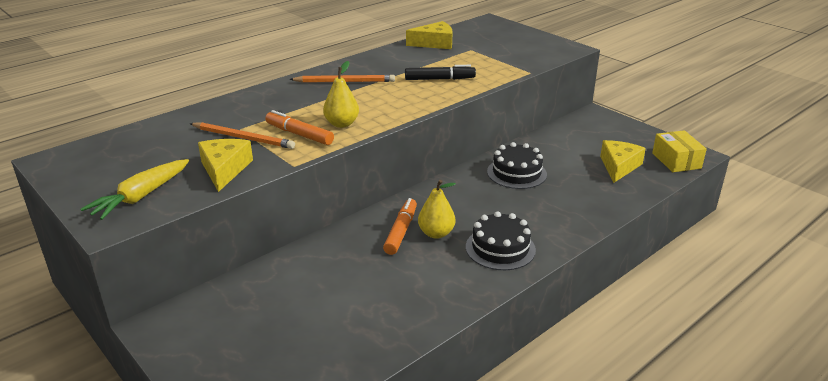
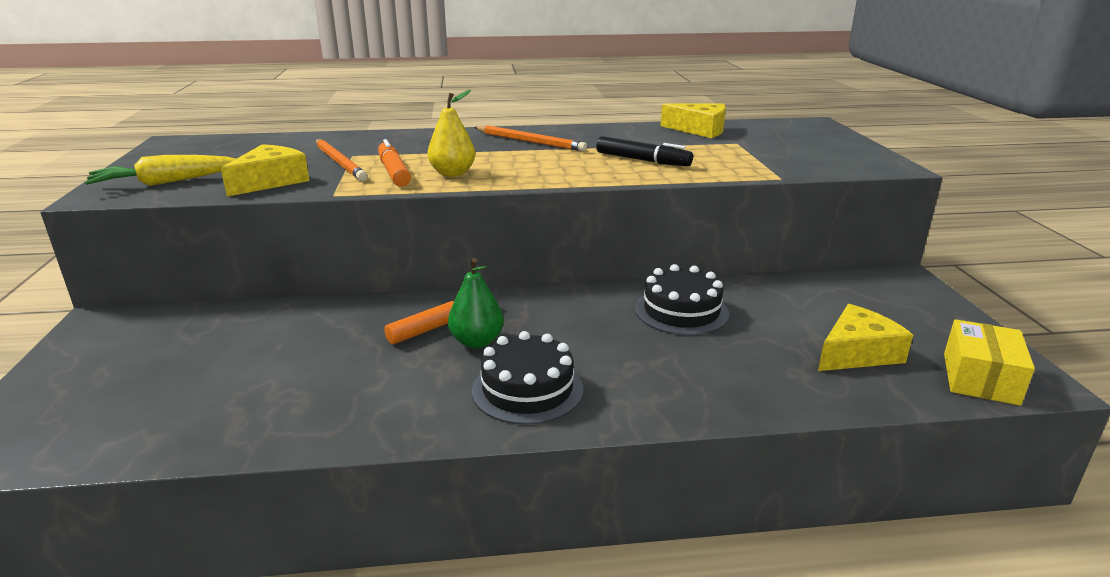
camera: 35 degrees right, 5 degrees down
(436, 233) = (477, 342): yellow pear -> green pear

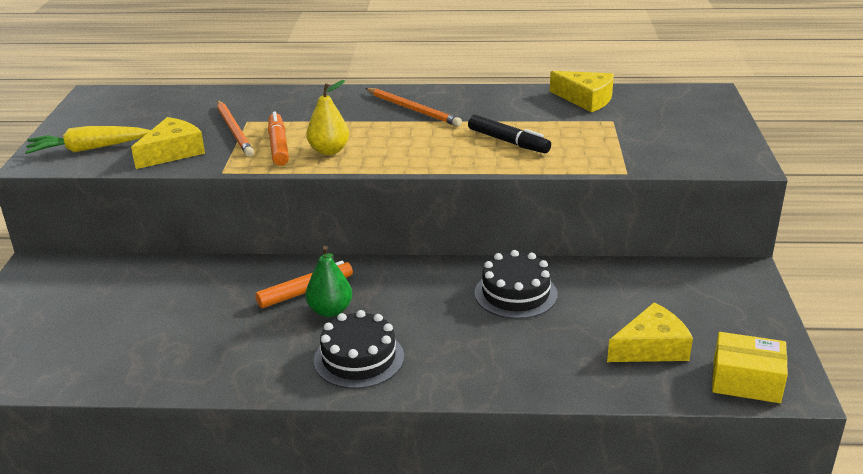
camera: 10 degrees right, 5 degrees up
(980, 378) = (746, 381): yellow box -> yellow box turned 75 degrees clockwise

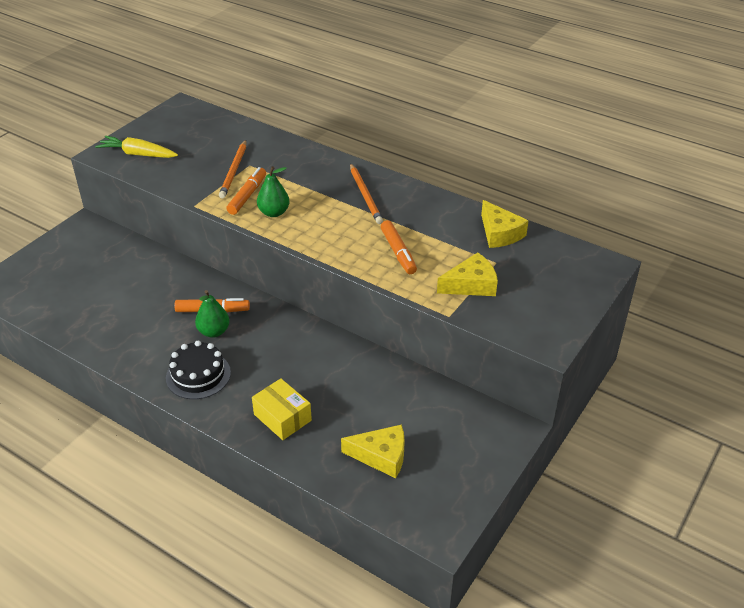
camera: 30 degrees right, 10 degrees up
(172, 152) = (181, 176): yellow cheese -> yellow cheese (471, 285)
(329, 150) = (274, 213): yellow pear -> green pear
(508, 142) = (398, 252): black marker -> orange marker
(515, 293) = (337, 372): black cake -> none
(746, 381) = (416, 512): yellow box -> yellow box (282, 417)

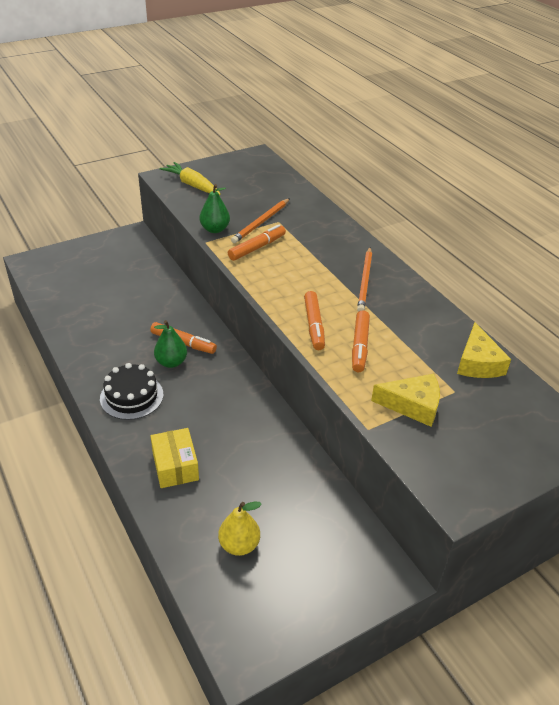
camera: 25 degrees right, 0 degrees up
(274, 213) = (269, 270): green pear -> green pear (215, 229)
(348, 248) = (314, 325): none -> orange marker
(381, 456) = (239, 545): yellow cheese -> yellow pear

